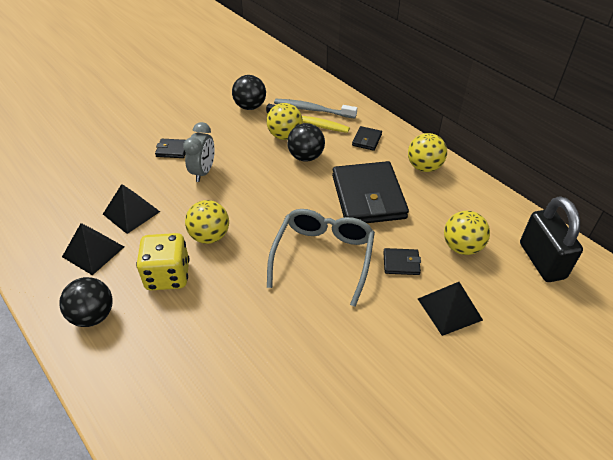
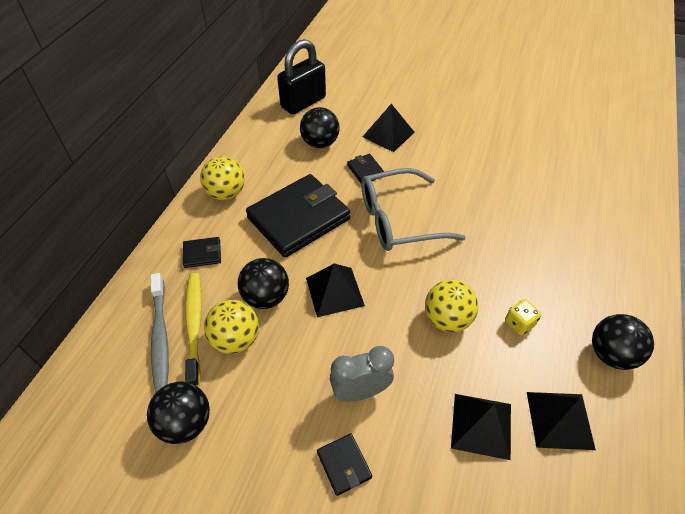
camera: 120 degrees left, 5 degrees up
(168, 275) = (519, 323): yellow dice -> yellow dice, size x0.50
(283, 189) = (334, 291): none -> black pyramid
(462, 247) = (320, 143): yellow ball -> black ball

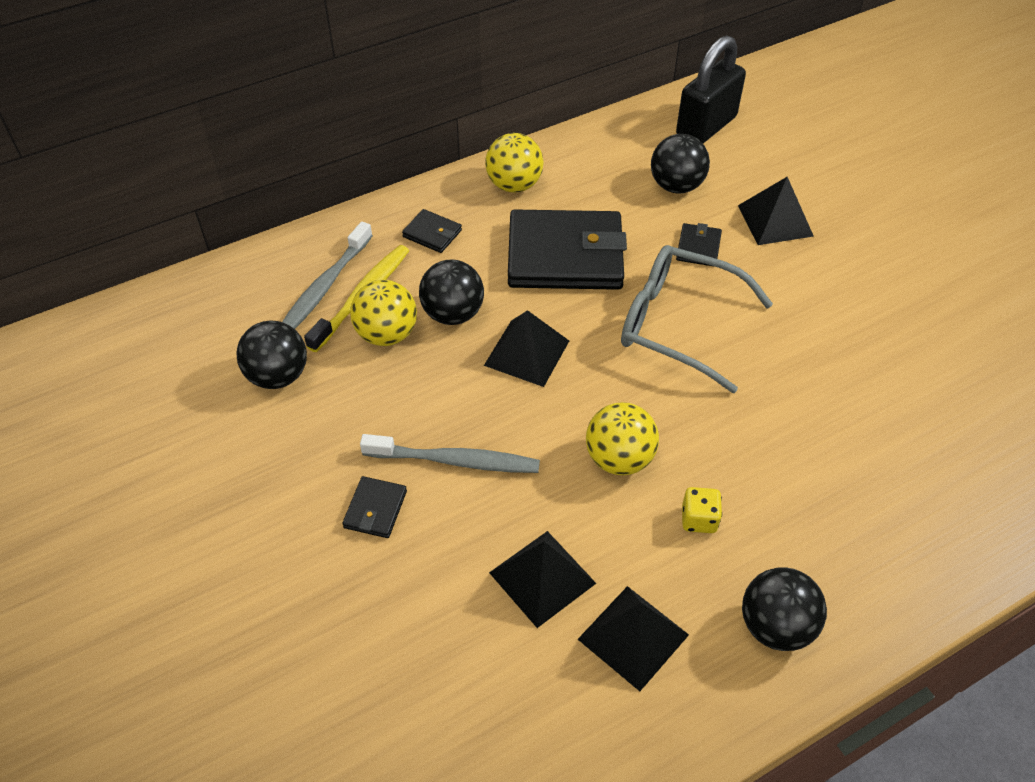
camera: 40 degrees right, 0 degrees up
(303, 102) = (706, 126): black padlock -> black padlock turned 45 degrees counterclockwise
(360, 391) = (455, 461): grey clock -> grey toothbrush

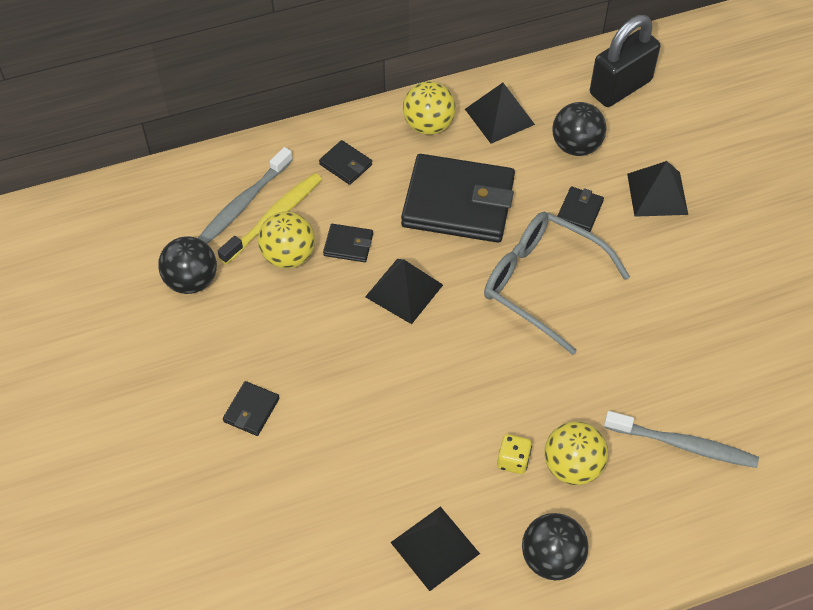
camera: 10 degrees right, 5 degrees up
(453, 314) = (348, 245): black ball -> black wallet
(455, 461) = (324, 378): grey toothbrush -> grey toothbrush (683, 445)
(542, 578) = (373, 488): black pyramid -> black pyramid (499, 116)
(619, 458) = (460, 398): yellow ball -> yellow ball (572, 466)

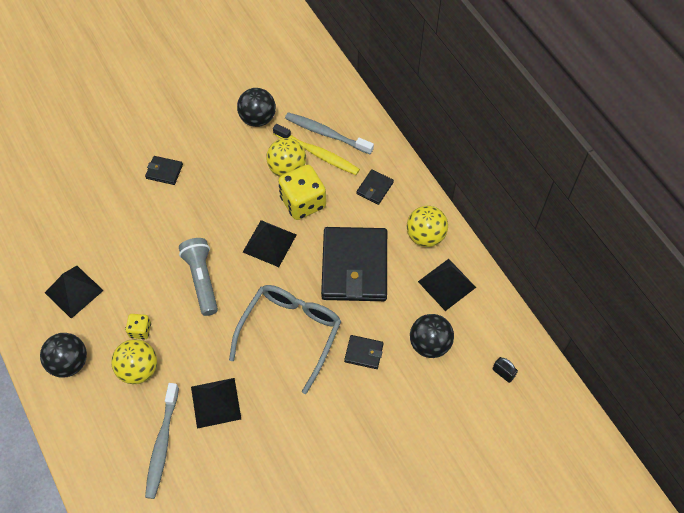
camera: 80 degrees right, 5 degrees up
(348, 245) = (303, 202): black wallet -> yellow dice
(445, 377) = (202, 279): none -> grey flashlight
(620, 87) = (503, 373): black padlock -> black padlock, size x0.40
(657, 194) = (393, 411): black pyramid -> black pyramid (216, 402)

